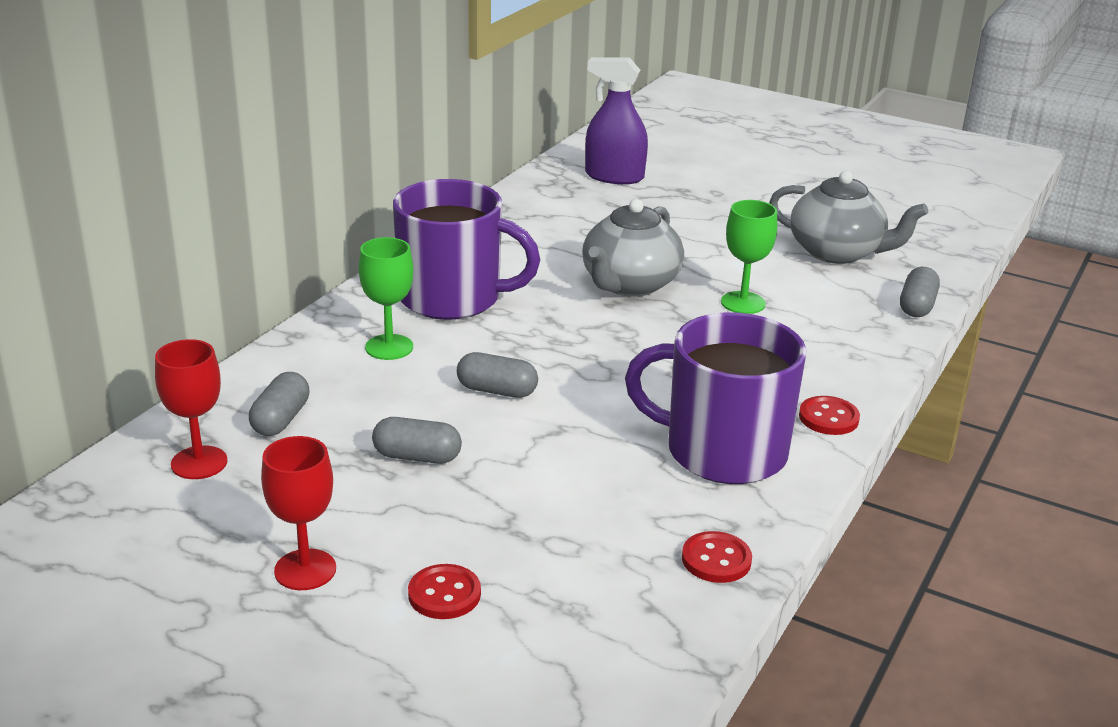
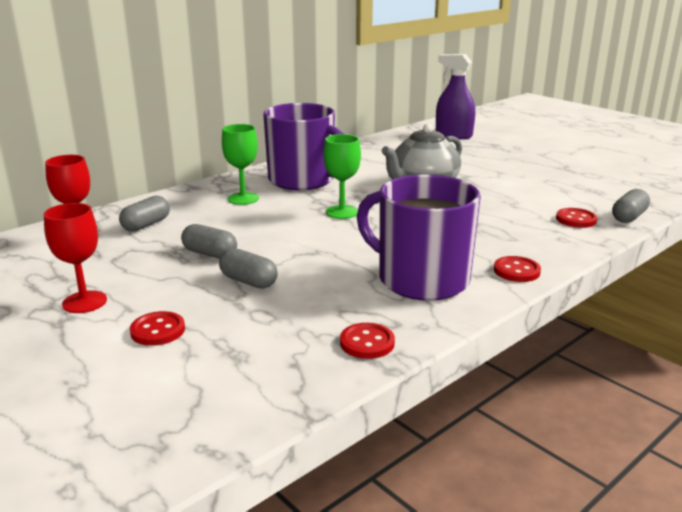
camera: 20 degrees right, 5 degrees down
(497, 391) = (291, 227): grey capsule -> grey capsule (248, 281)
(743, 303) = (496, 202): green goblet -> green goblet (342, 212)
(837, 252) = (584, 183): grey teapot -> none
(857, 320) = (576, 219): none -> red button

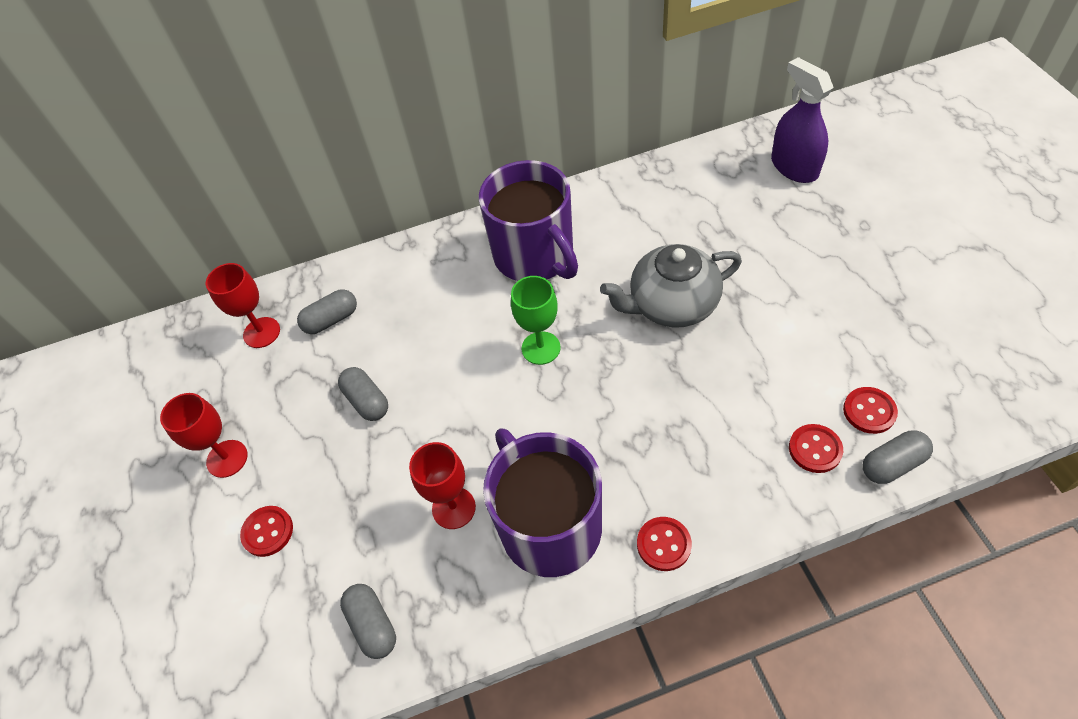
camera: 30 degrees right, 30 degrees up
(243, 199) = (449, 285): green goblet -> none
(248, 281) = (379, 470): grey capsule -> grey capsule (372, 625)
(332, 286) = (453, 508): none -> red goblet
(367, 343) = (435, 624): red button -> red button (869, 411)

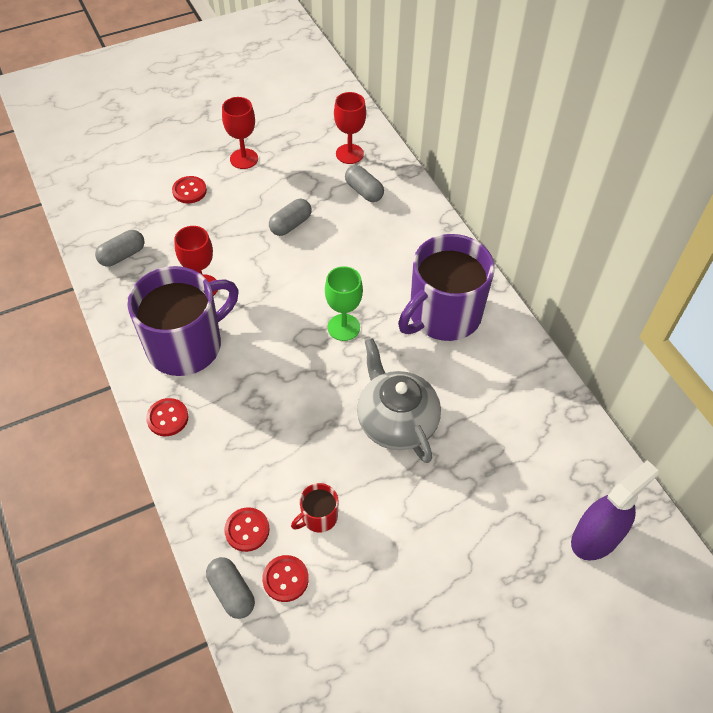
camera: 75 degrees right, 0 degrees up
(792, 379) = (318, 517): none -> red mug

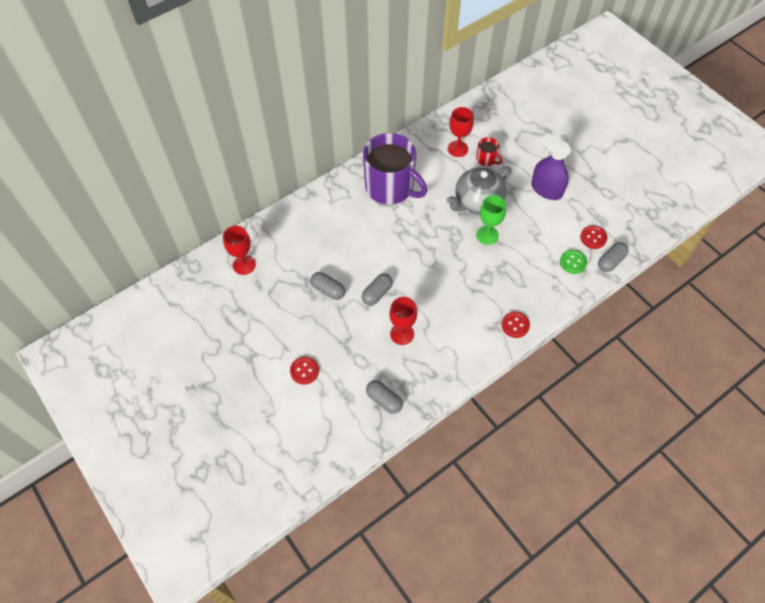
camera: 100 degrees left, 5 degrees up
(186, 345) = (455, 330): purple mug -> none
(244, 159) = (260, 339): red goblet -> red goblet (457, 149)
(247, 530) = (573, 262): red button -> green button
(318, 517) = (552, 229): red mug -> red mug (486, 159)
(343, 327) = (415, 240): green goblet -> green goblet (487, 235)
(364, 191) = (284, 248): grey capsule -> grey capsule (377, 293)
(596, 537) = (518, 109): purple spray bottle -> purple spray bottle (546, 190)

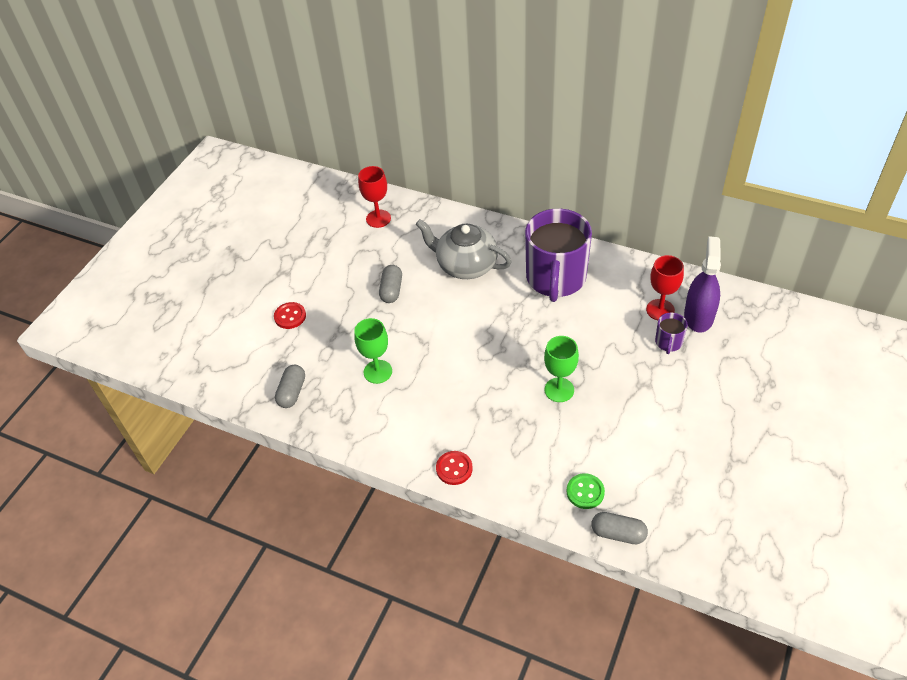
camera: 65 degrees right, 10 degrees down
(377, 293) = (413, 329): grey capsule -> none
(402, 334) = (378, 372): red goblet -> green goblet
(477, 201) = (599, 360): grey teapot -> grey teapot (466, 265)
(486, 159) = (668, 342): red mug -> purple mug
(546, 190) = (674, 419): purple spray bottle -> purple spray bottle (698, 316)
(593, 238) = (640, 499): red button -> none

